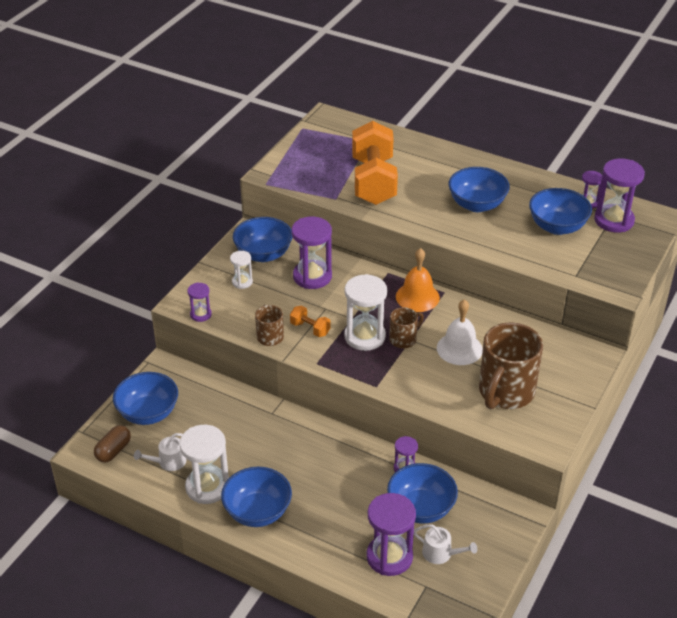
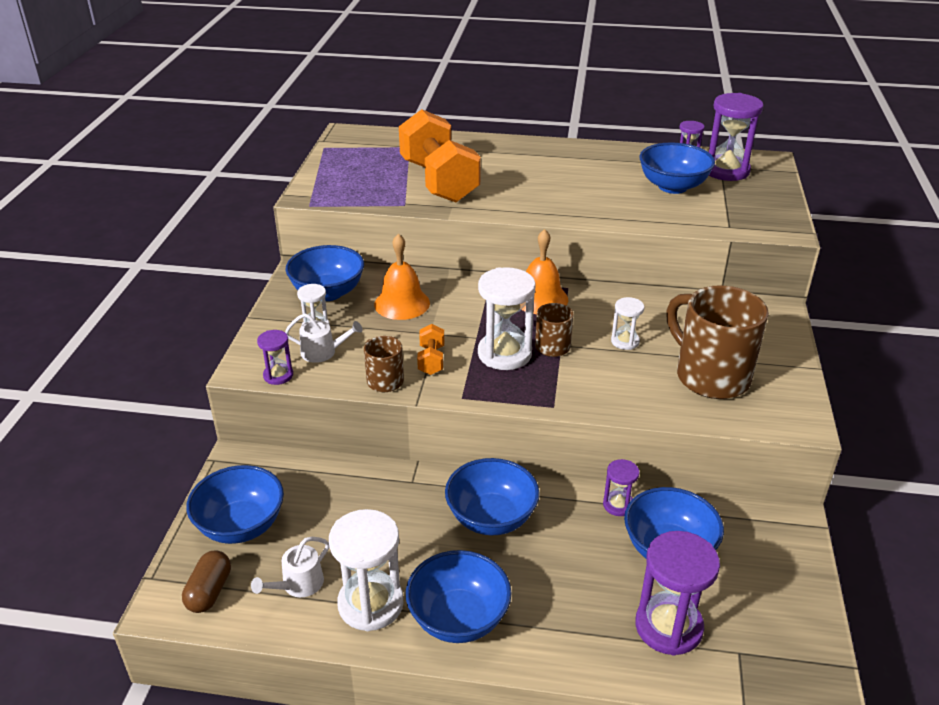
camera: 20 degrees left, 5 degrees down
(310, 329) = (431, 360): orange dumbbell -> orange dumbbell turned 75 degrees clockwise
(312, 276) = (402, 303): purple hourglass -> orange bell
(440, 553) = (729, 601): white watering can -> white watering can (322, 352)
(459, 348) = (625, 341): white bell -> white hourglass
(477, 205) = (571, 182): blue bowl -> blue bowl (491, 518)
(505, 392) = (710, 376): brown mug -> brown mug turned 135 degrees clockwise

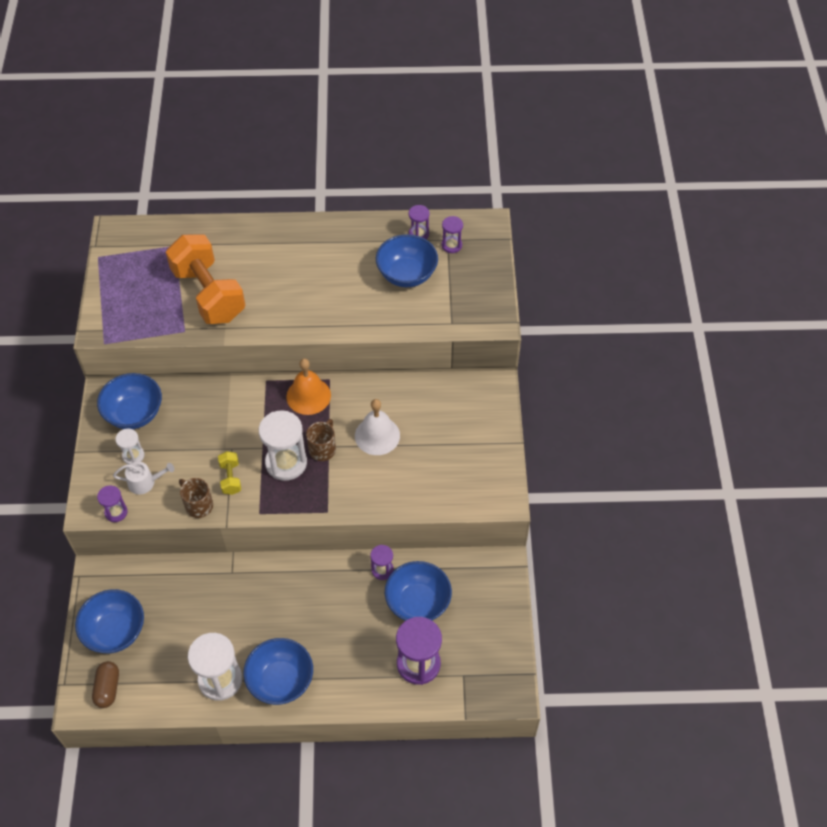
camera: 10 degrees left, 20 degrees up
(298, 584) = (168, 672): white watering can -> none
(402, 303) = (197, 418): orange bell -> none
(431, 360) = (231, 478): orange dumbbell -> yellow dumbbell
(491, 518) = (293, 596): blue bowl -> none
(625, 341) = (377, 435): white hourglass -> white bell
(710, 376) = (441, 463): brown mug -> none
(726, 171) = (451, 245): purple hourglass -> purple hourglass, size x0.53

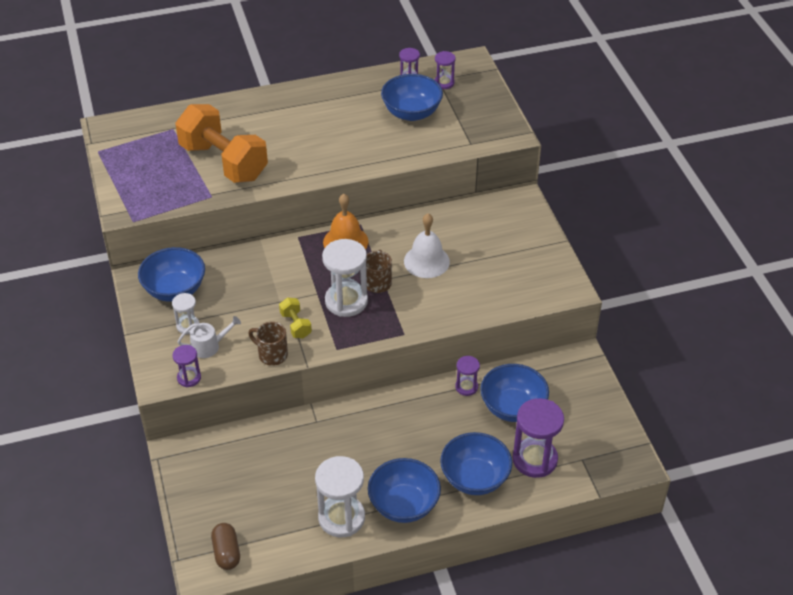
camera: 15 degrees left, 10 degrees down
(115, 631) = (215, 499): blue bowl -> blue bowl (474, 478)

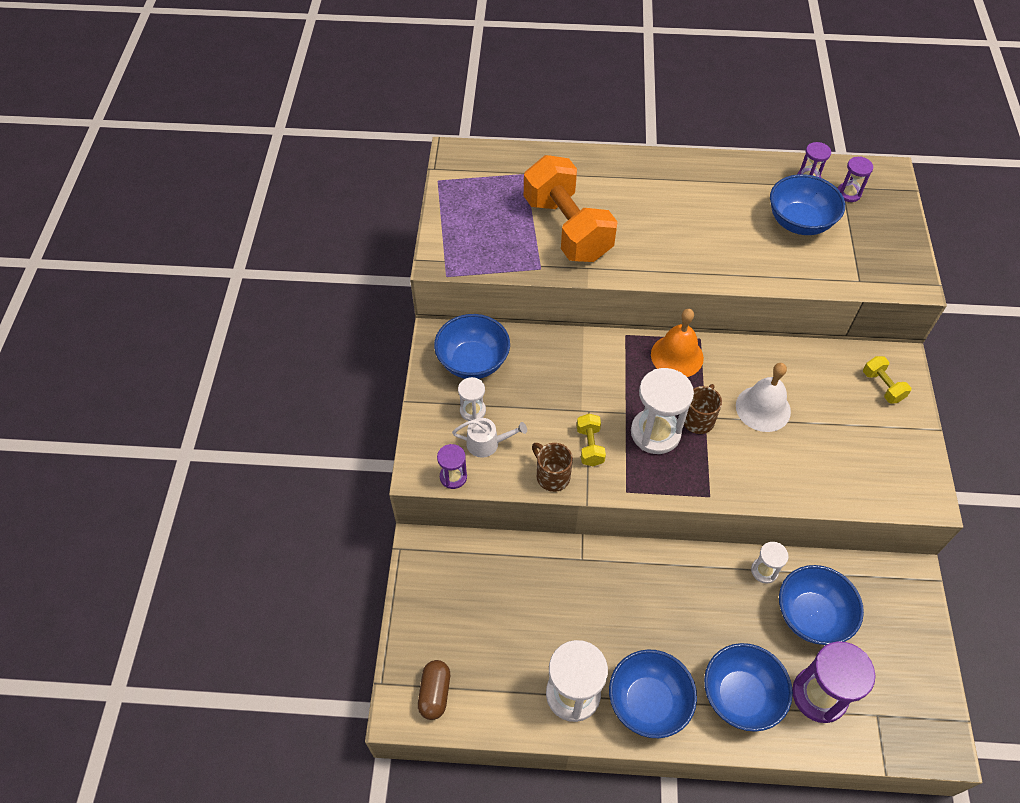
camera: 20 degrees right, 10 degrees up
(466, 387) = (764, 571): purple hourglass -> white hourglass
(514, 221) = (882, 386): none -> yellow dumbbell

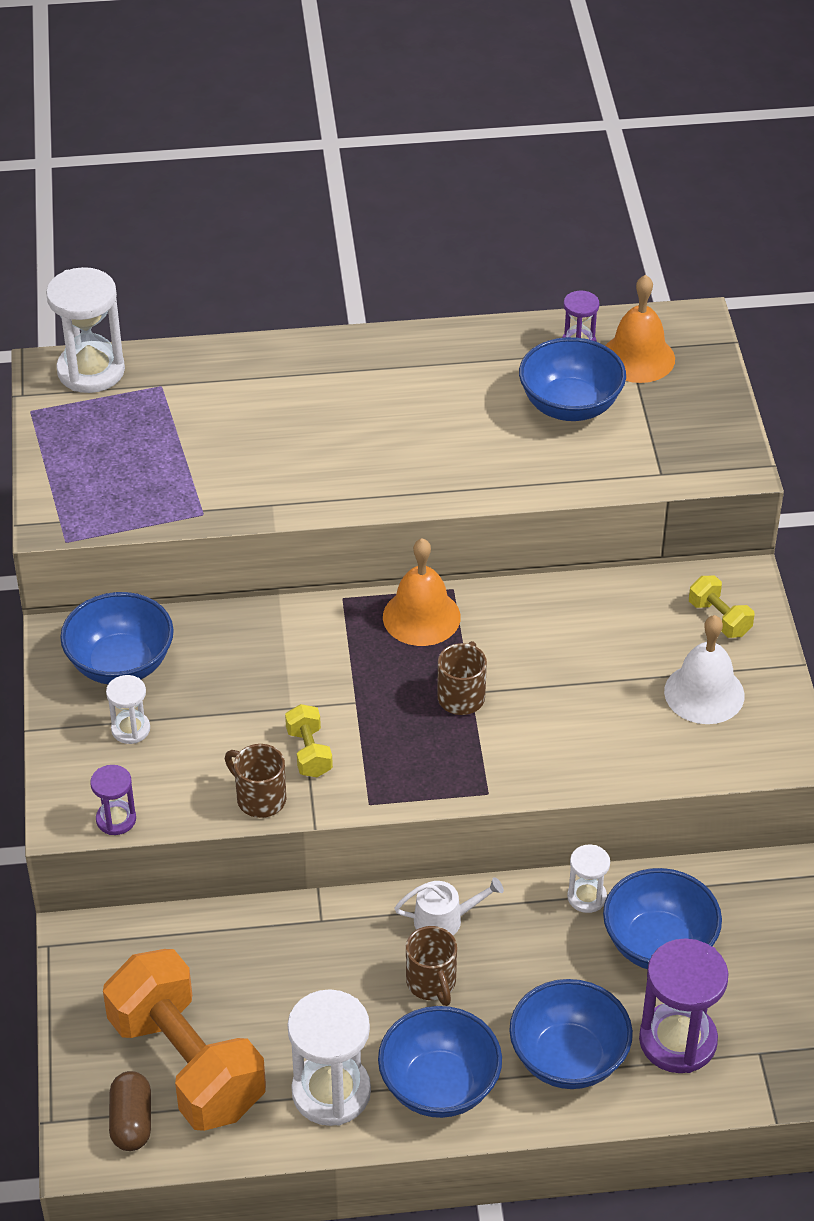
camera: 10 degrees left, 10 degrees down
(487, 443) = (158, 769): white watering can -> white watering can (444, 920)
(567, 229) = (234, 455): orange dumbbell -> orange dumbbell (186, 1064)
(651, 620) = (431, 983): none -> brown mug
(655, 433) = (402, 722): white hourglass -> white hourglass (91, 371)
(763, 408) = (552, 670): white bell -> white bell (704, 693)
(848, 193) = (638, 357): purple hourglass -> orange bell

